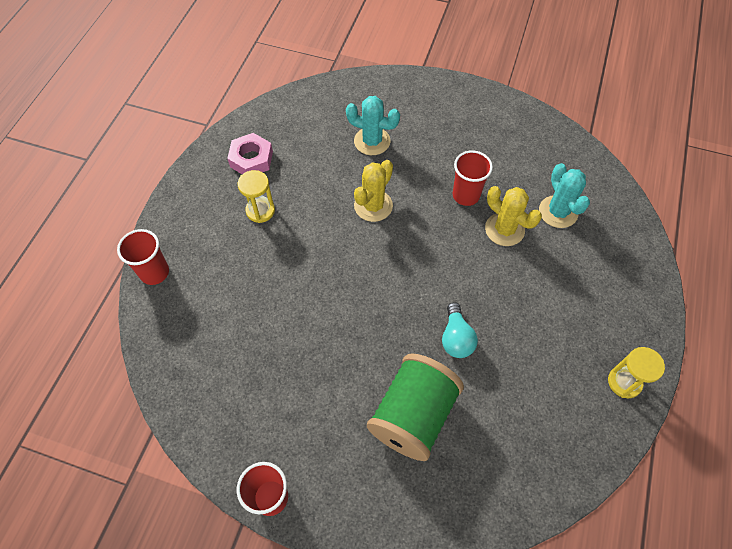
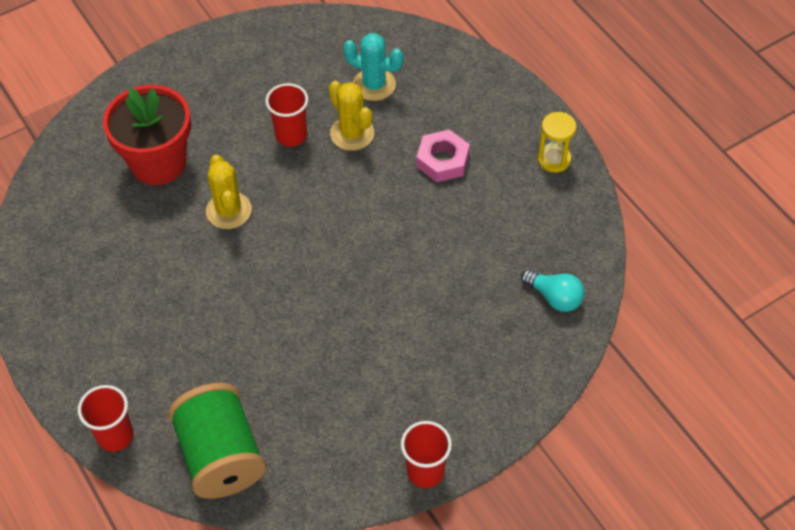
camera: 50 degrees left, 5 degrees down
(251, 159) = (70, 273): pink nut -> pink nut (443, 160)
(260, 211) = (139, 303): yellow hourglass -> none
(372, 141) = (158, 163): turquoise cactus -> red flower pot
(413, 415) = (451, 320): green spool -> green spool (221, 456)
(456, 338) = (414, 242): turquoise light bulb -> turquoise light bulb (554, 297)
(504, 229) = (352, 133): yellow cactus -> yellow cactus turned 60 degrees clockwise

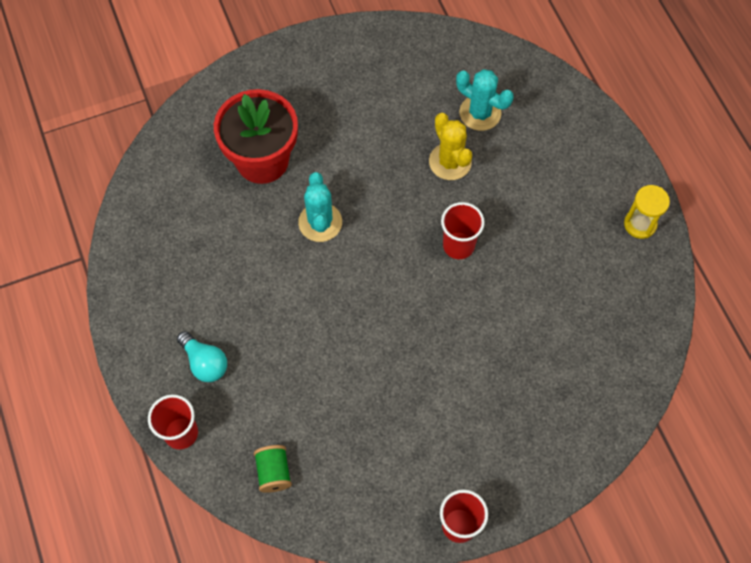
camera: 10 degrees right, 10 degrees up
(221, 456) = (274, 472): green spool -> green spool, size x0.47
(229, 211) = (320, 222): yellow cactus -> turquoise cactus
(291, 135) = (391, 153): red cup -> red cup (458, 245)
(443, 160) = (532, 206): pink nut -> none
(554, 297) = (613, 370): turquoise light bulb -> turquoise light bulb (205, 362)

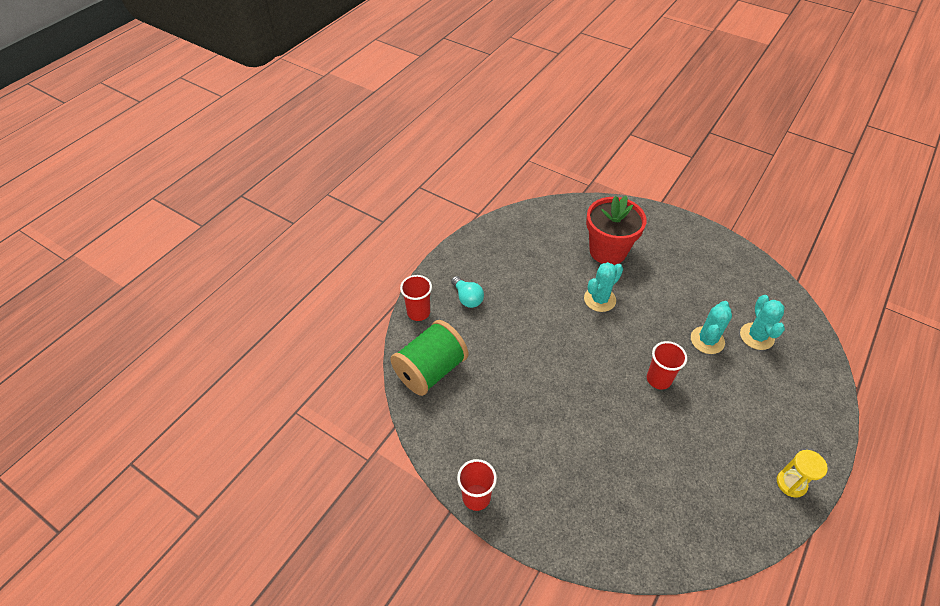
camera: 55 degrees right, 15 degrees down
(205, 362) = (467, 298): turquoise light bulb -> turquoise light bulb turned 45 degrees counterclockwise
(274, 472) = (430, 370): green spool -> green spool, size x2.11
(450, 162) = (707, 340): yellow cactus -> turquoise cactus

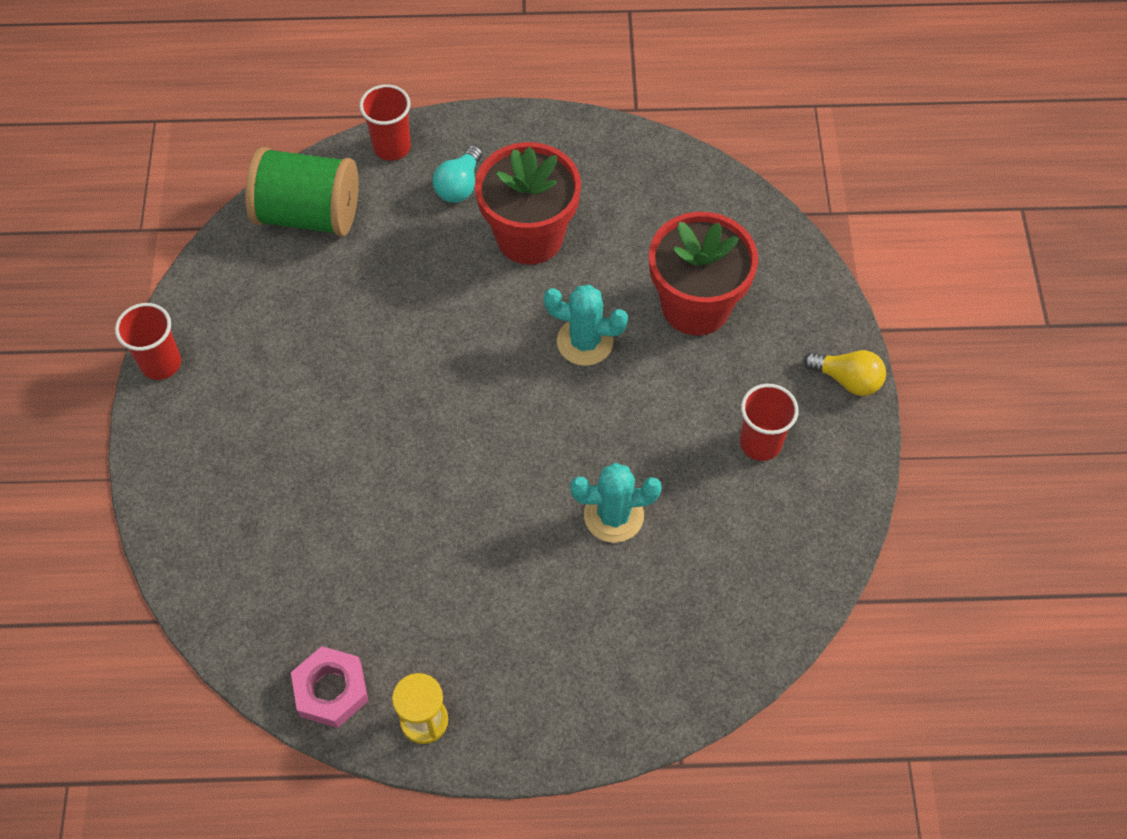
camera: 55 degrees right, 10 degrees up
(521, 288) = (529, 236): none -> red flower pot
(658, 379) = (489, 482): red cup -> red cup (760, 443)
(682, 224) = (847, 380): none -> yellow light bulb
(752, 520) = (331, 690): none -> pink nut
(756, 336) = (676, 581): turquoise cactus -> none

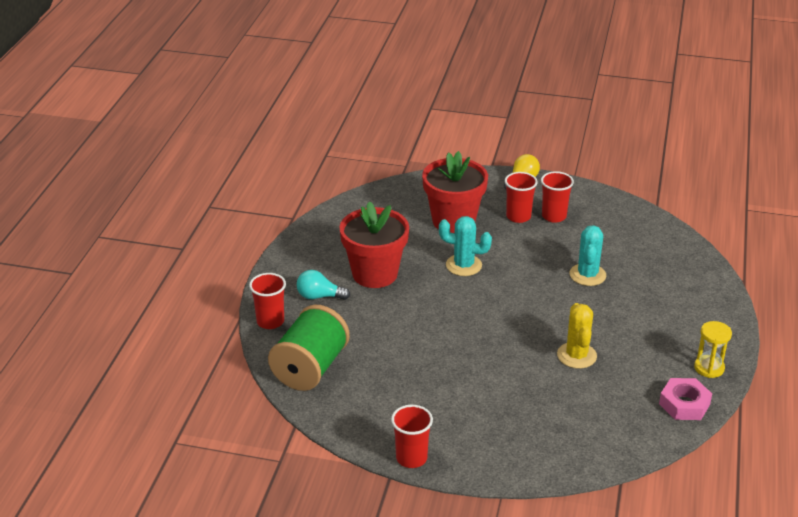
camera: 75 degrees left, 25 degrees down
(409, 527) = (576, 355): none -> yellow cactus
(459, 186) = (319, 296): turquoise light bulb -> turquoise light bulb turned 150 degrees clockwise
(585, 342) = (463, 265): turquoise cactus -> turquoise cactus turned 75 degrees clockwise
(740, 392) = (518, 216): none -> red cup

